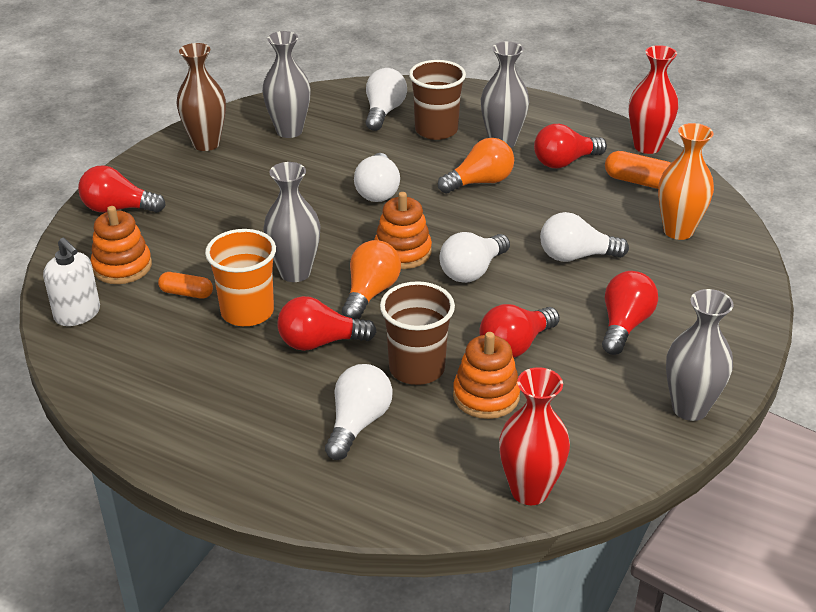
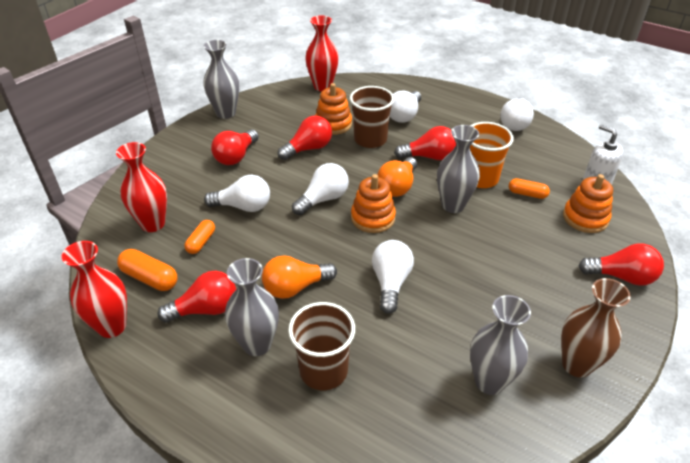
camera: 175 degrees left, 5 degrees up
(383, 112) = (381, 411): white light bulb -> white light bulb (515, 123)
(606, 216) = (201, 242): none -> orange capsule
(678, 231) = (153, 224): orange vase -> red vase

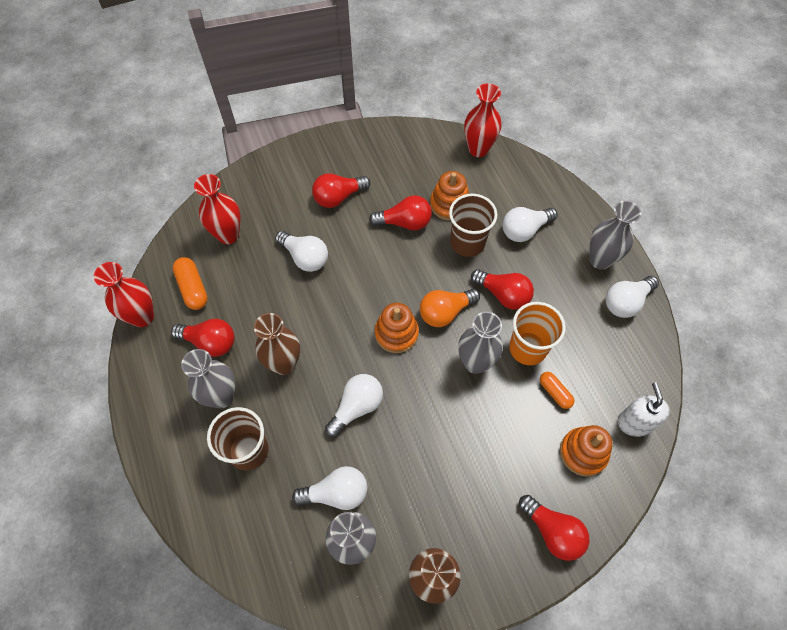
camera: 35 degrees right, 20 degrees up
(201, 242) = (249, 275): orange capsule -> none
(226, 113) = (367, 138): grey vase -> grey vase (600, 260)
(295, 287) = (284, 364): orange light bulb -> brown vase
(323, 199) = (372, 288): white light bulb -> white light bulb (336, 493)

